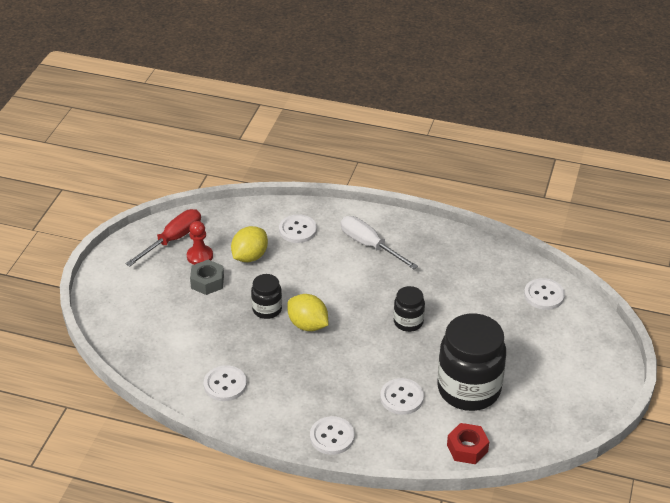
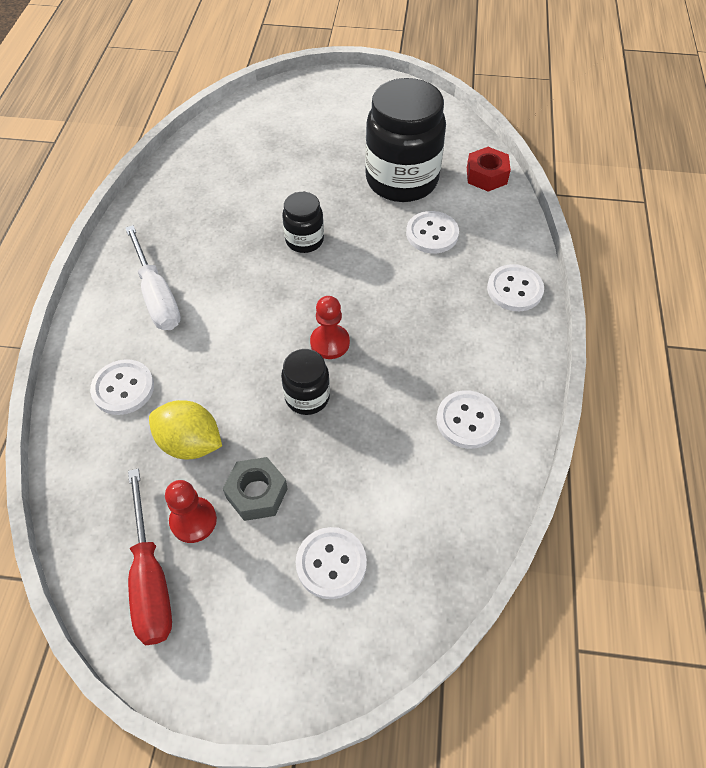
camera: 100 degrees left, 15 degrees up
(173, 240) = (151, 578): red screwdriver -> red screwdriver turned 135 degrees counterclockwise
(308, 325) = (330, 343): yellow lemon -> red pawn
(369, 245) = (157, 296): white screwdriver -> white screwdriver turned 60 degrees counterclockwise
(544, 295) = (239, 131): white button -> white button (331, 563)

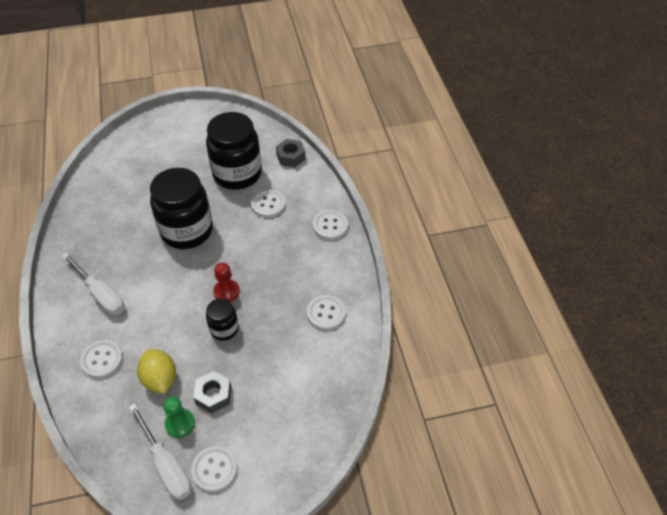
camera: 20 degrees left, 5 degrees down
(151, 578) = (166, 465): red screwdriver -> white screwdriver
(190, 443) = (160, 379): yellow lemon -> yellow lemon turned 60 degrees clockwise
(193, 520) = (180, 423): red pawn -> green pawn
(304, 240) = (187, 231): black jar -> black jar, size x2.01
(331, 563) = (272, 420): white button -> white button (214, 469)
(486, 175) = (291, 157): red nut -> grey nut

